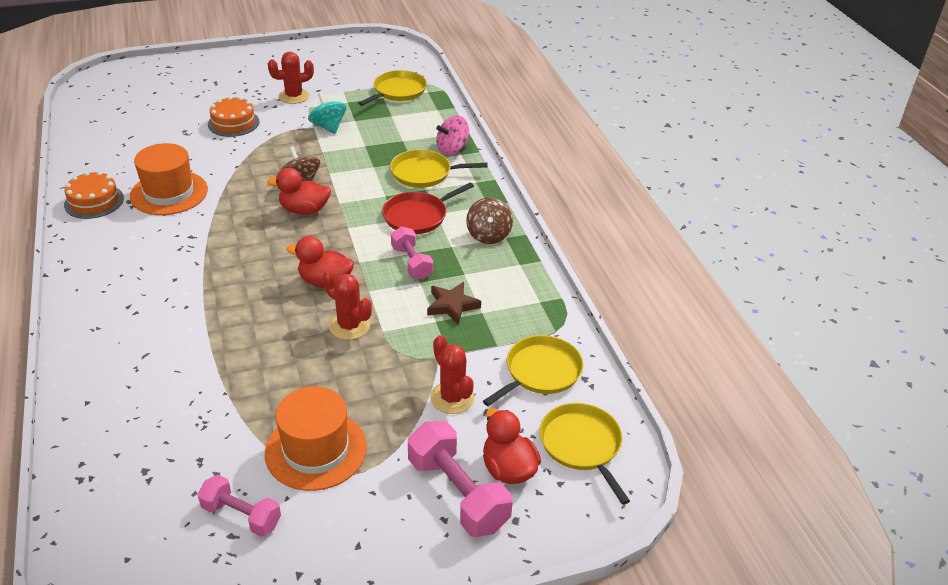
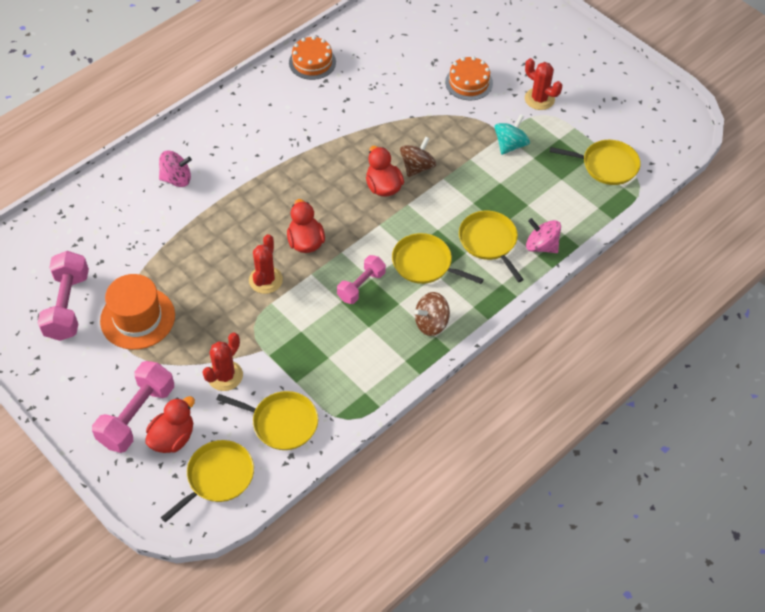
camera: 65 degrees right, 15 degrees up
(141, 352) = (176, 179): none -> pink spinning top
(169, 193) = (350, 96): orange hat -> none
(241, 515) = (67, 306): pink dumbbell -> pink dumbbell, size x1.58
(418, 216) = (425, 264): red pan -> yellow pan
(452, 305) = (325, 334): brown star -> none

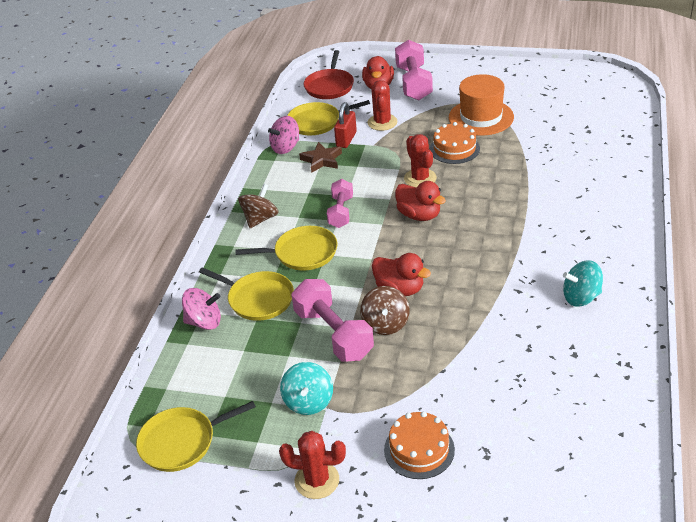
camera: 150 degrees right, 15 degrees down
(67, 306) = (536, 100): pink dumbbell -> pink dumbbell (333, 334)
(176, 179) = (581, 198): pink spinning top -> pink spinning top (286, 147)
(217, 477) = (329, 86): yellow pan -> red pan
(277, 109) = (581, 297): none -> turquoise spinning top
(278, 375) = (346, 139): none -> red padlock
(312, 62) = (613, 365): orange cake -> orange cake (454, 149)
(323, 361) = (322, 160): none -> brown star

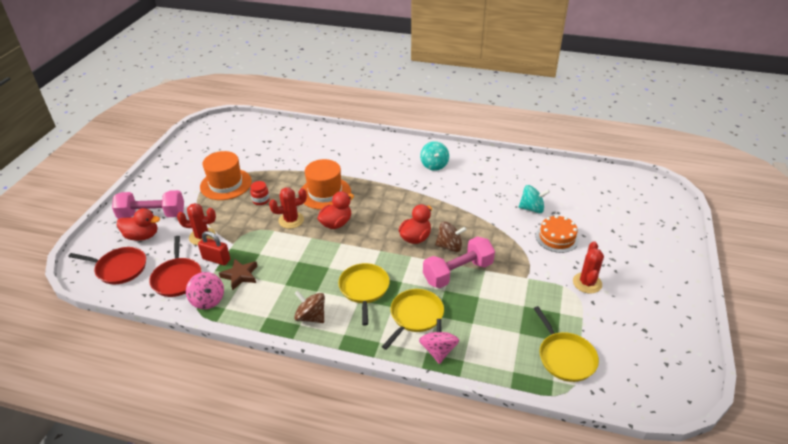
camera: 90 degrees left, 0 degrees up
(308, 402) = (522, 286): turquoise spinning top -> turquoise spinning top (532, 208)
(317, 122) = (177, 278): yellow pan -> red pan
(341, 212) = (318, 265): pink dumbbell -> none
(454, 149) = (261, 200): orange cake -> red jar
(481, 197) = (325, 193): none -> orange hat

